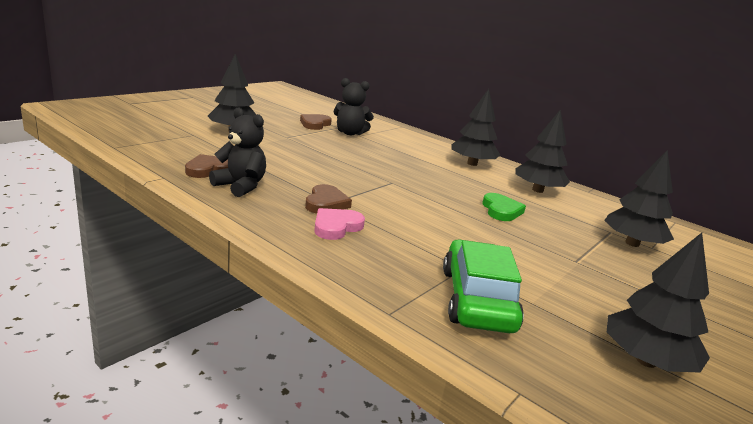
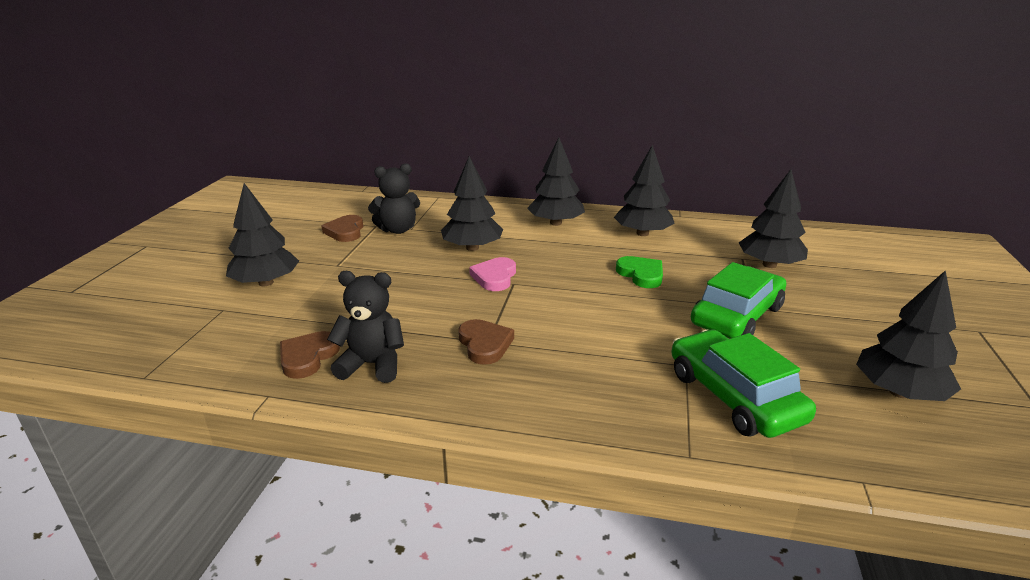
camera: 25 degrees left, 5 degrees up
(336, 227) = (530, 372): pink heart -> pink heart (494, 277)
(389, 156) = (472, 248): none -> black tree
(552, 260) = (737, 316): none -> green car

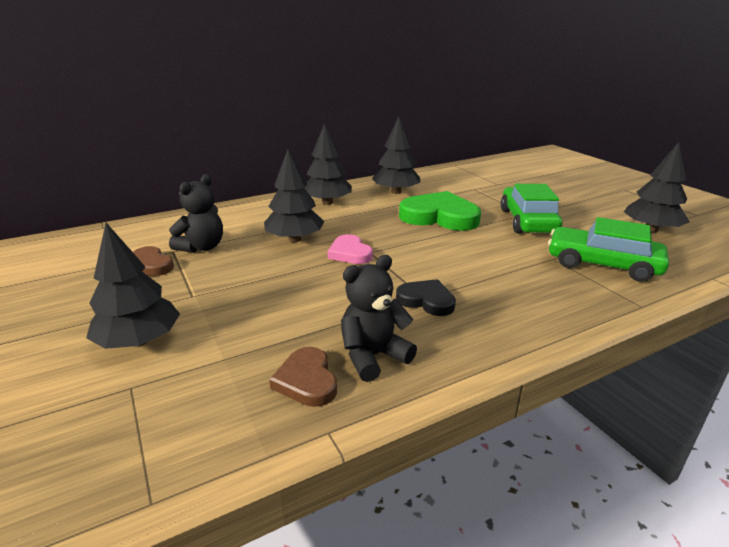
camera: 40 degrees left, 0 degrees up
(485, 344) = (426, 300): brown heart -> black heart
(641, 274) = (439, 217): green heart -> green heart, size x1.82
(769, 265) = (493, 188): black tree -> none

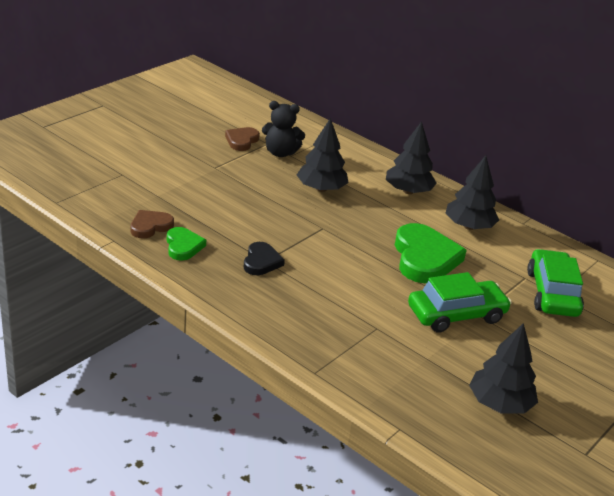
camera: 65 degrees right, 5 degrees up
(139, 341) = (160, 164): black tree -> none
(350, 253) = (314, 218): pink heart -> none
(373, 356) = (183, 246): black teddy bear -> green heart
(602, 264) = (383, 357): green car -> green car (552, 293)

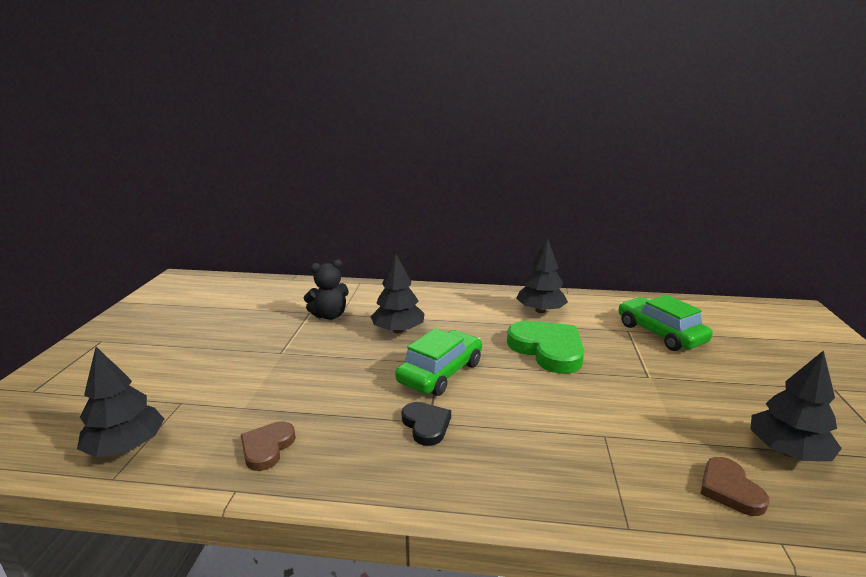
camera: 30 degrees left, 10 degrees down
(183, 246) = (328, 452): green heart -> none
(241, 141) = (283, 319): brown heart -> brown heart (729, 489)
(408, 191) = (465, 304): black tree -> black tree (126, 446)
(456, 314) = (636, 385): green car -> green car (440, 372)

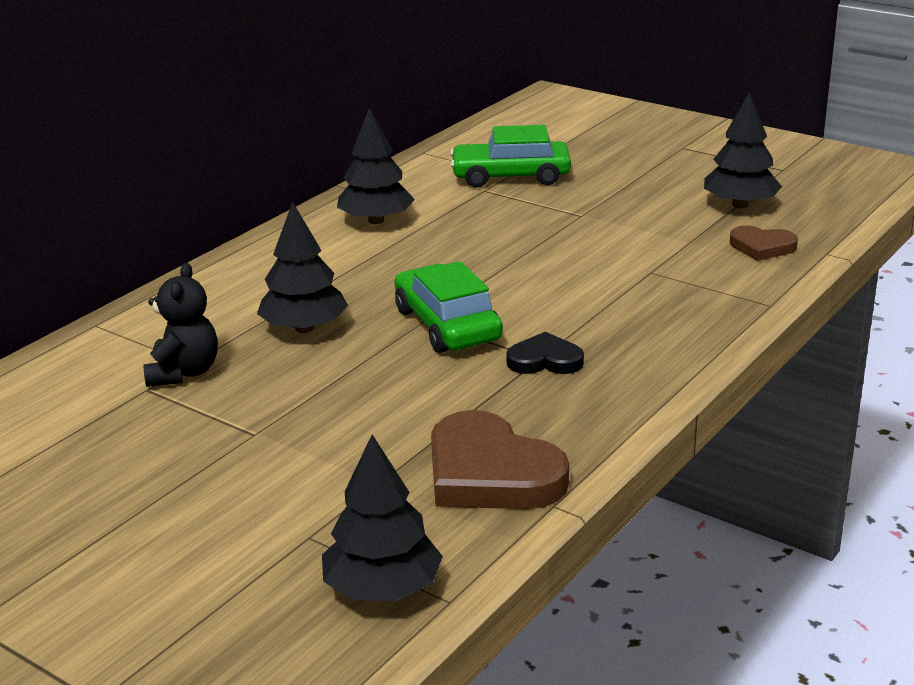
camera: 60 degrees left, 5 degrees up
(267, 448) = (490, 473): brown heart -> brown heart, size x1.82
(547, 349) = (472, 247): green heart -> none

